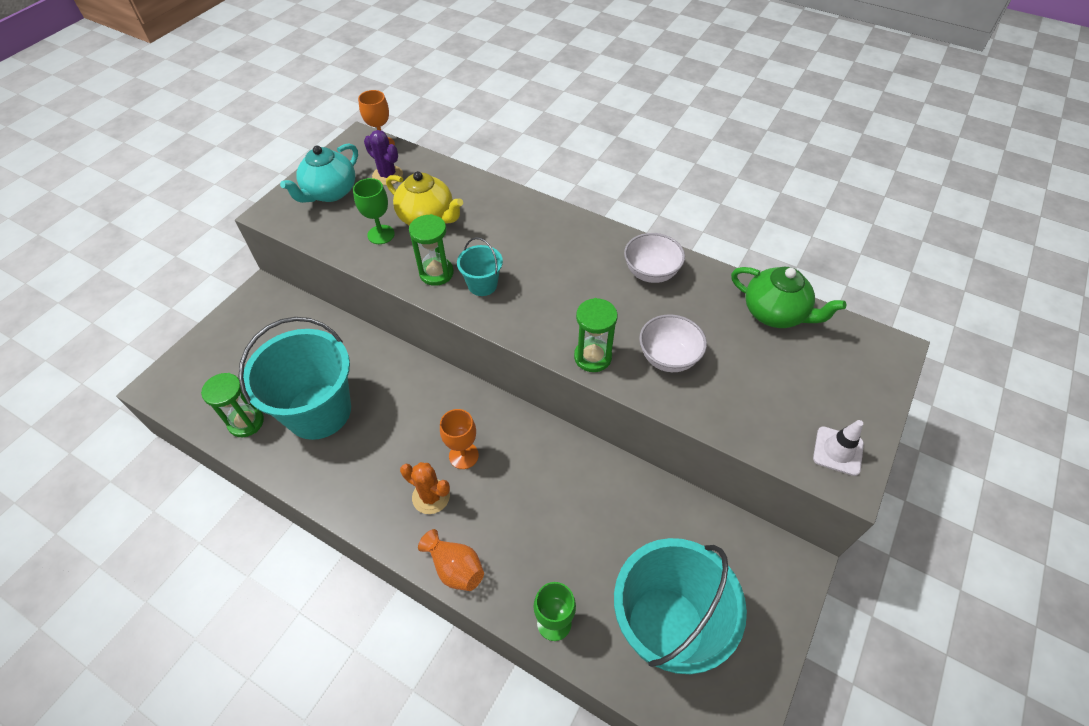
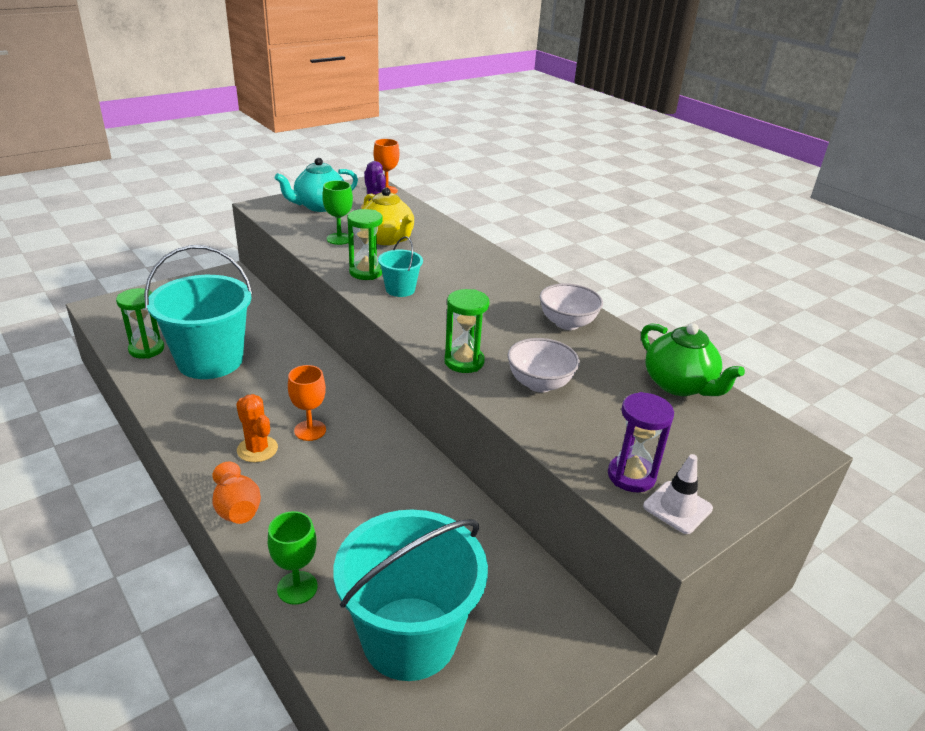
camera: 20 degrees right, 20 degrees down
(790, 432) = (631, 476): none -> purple hourglass

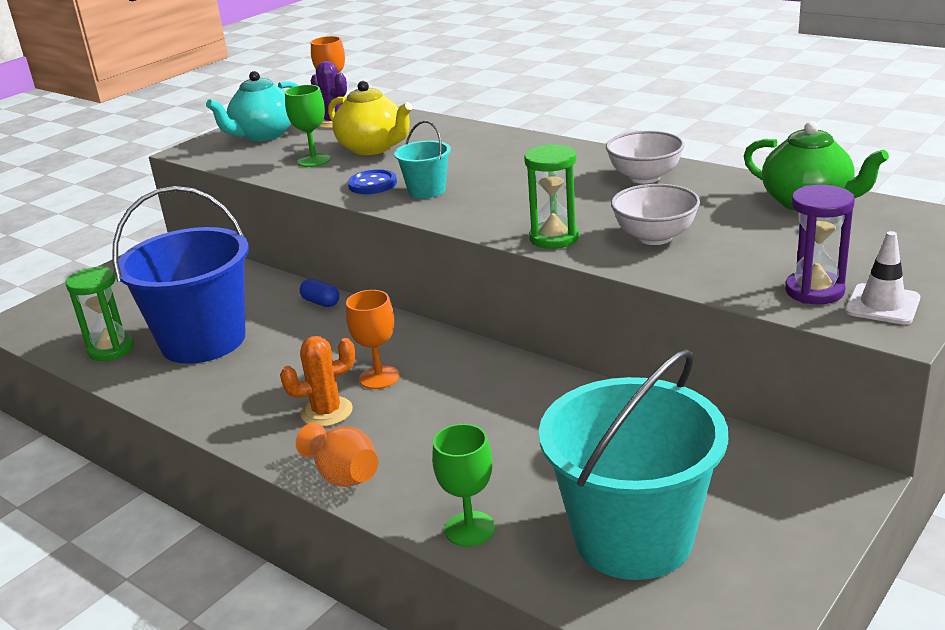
camera: 10 degrees left, 5 degrees down
(210, 360) = (203, 340): turquoise bucket -> blue bucket
(257, 449) = (327, 412): orange cactus -> orange cactus turned 60 degrees counterclockwise
(307, 352) = (321, 302): none -> blue capsule
(366, 272) = (372, 184): green hourglass -> blue button

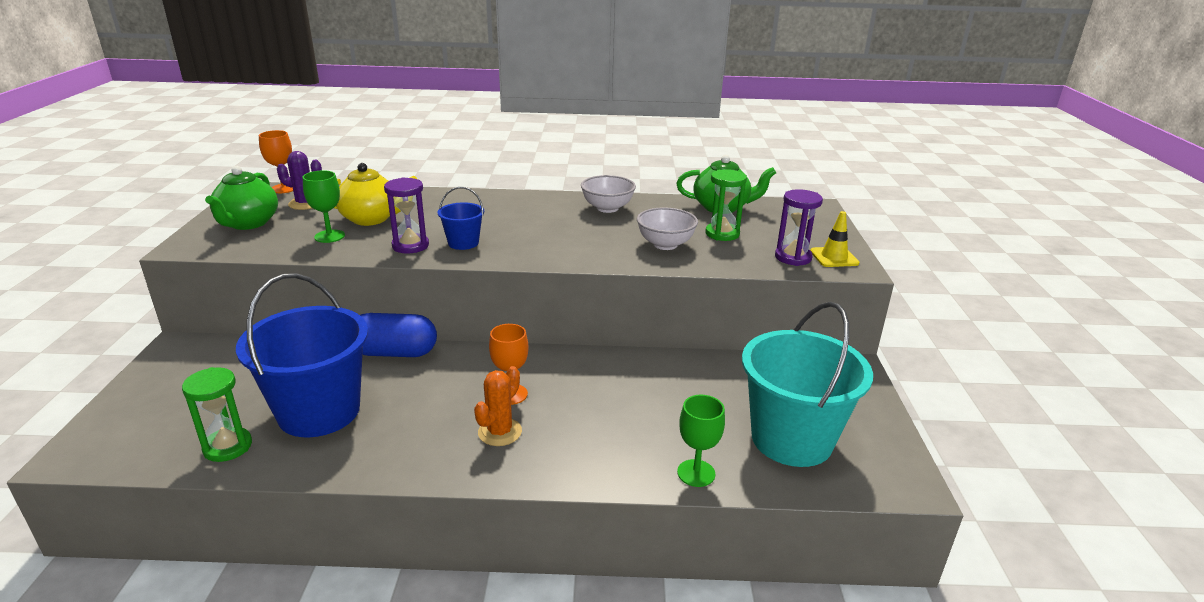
camera: 40 degrees left, 0 degrees up
(263, 135) = (248, 223): turquoise teapot -> green teapot
(321, 302) = (394, 353): blue capsule -> blue capsule, size x2.17
(343, 475) = (567, 472): orange vase -> none
(372, 184) = (410, 246): blue button -> purple hourglass
(426, 190) = (463, 243): turquoise bucket -> blue bucket
(554, 238) = (603, 258): green hourglass -> green hourglass (722, 234)
(882, 305) = (834, 257): white traffic cone -> yellow traffic cone

